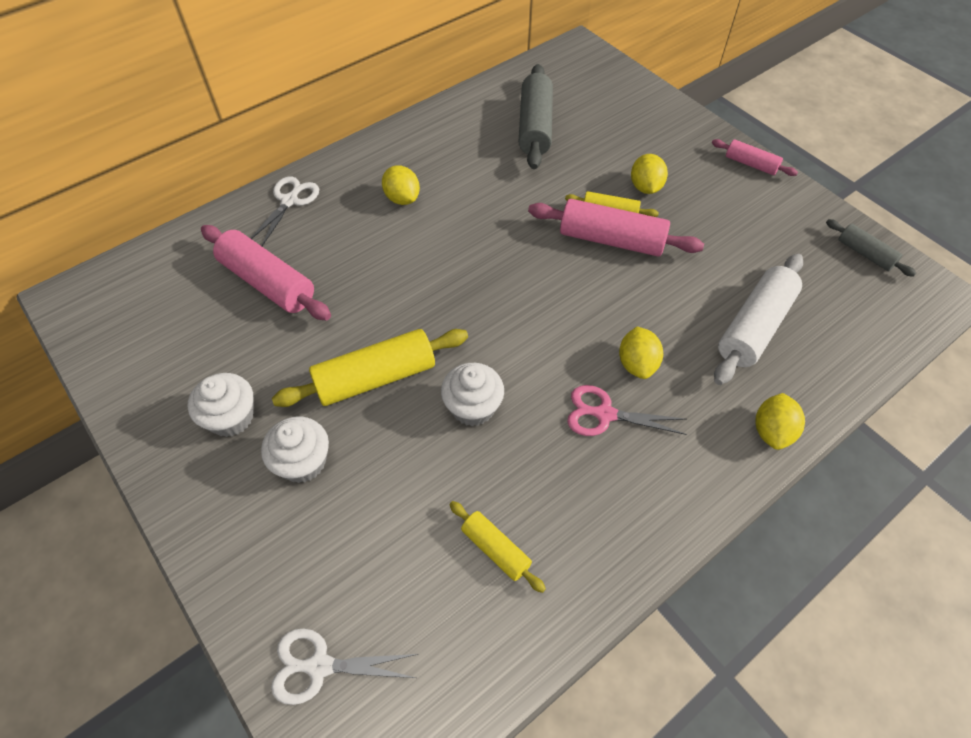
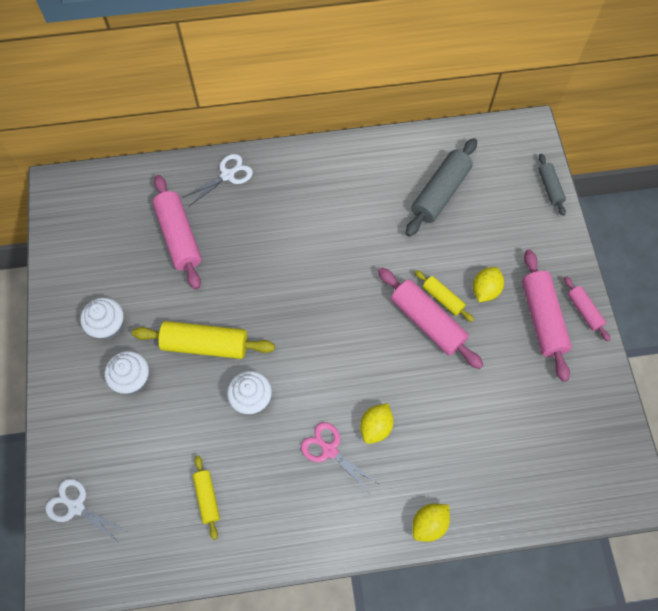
camera: 30 degrees right, 10 degrees up
(402, 198) = (304, 211): yellow lemon -> none
(719, 187) = (542, 318): none -> pink rolling pin
(754, 327) = (477, 445): white rolling pin -> none
(865, 253) = (609, 433): grey rolling pin -> grey rolling pin (550, 188)

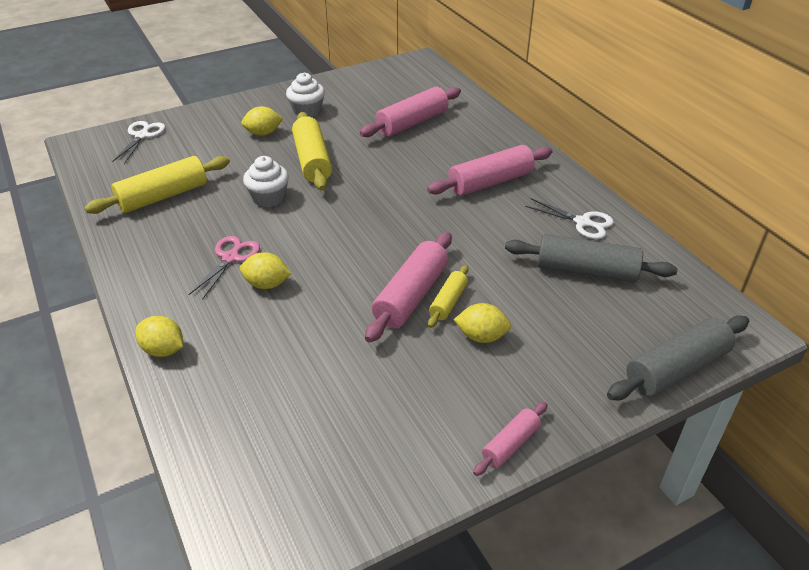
camera: 70 degrees right, 25 degrees down
(132, 379) = (263, 133): white cupcake -> yellow lemon
(207, 498) = (163, 196): yellow rolling pin -> yellow rolling pin, size x1.81
(227, 175) = (494, 132): white scissors -> white scissors (582, 222)
(542, 318) = (473, 400): pink rolling pin -> pink rolling pin (490, 182)
(550, 188) = (676, 369): grey rolling pin -> grey rolling pin, size x1.81

